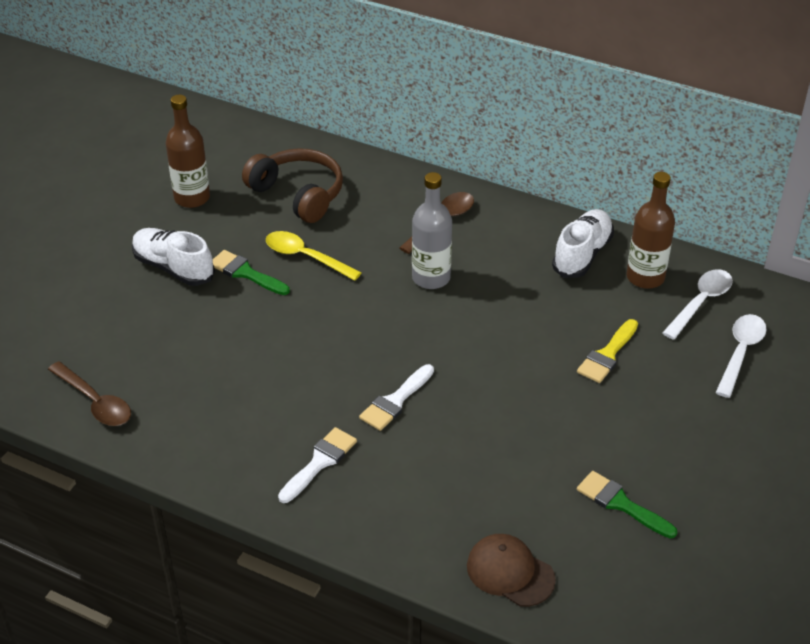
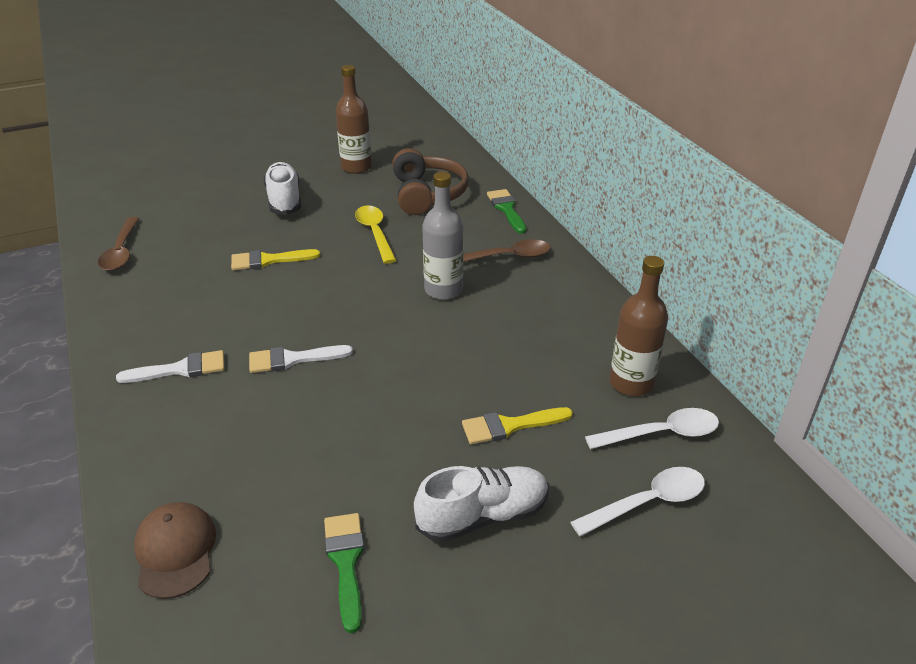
camera: 40 degrees right, 5 degrees down
(245, 273) = (322, 224): green brush -> green brush (506, 209)
(249, 333) = (268, 260): none -> yellow brush
(582, 254) = (594, 335): white shoe -> white shoe (483, 516)

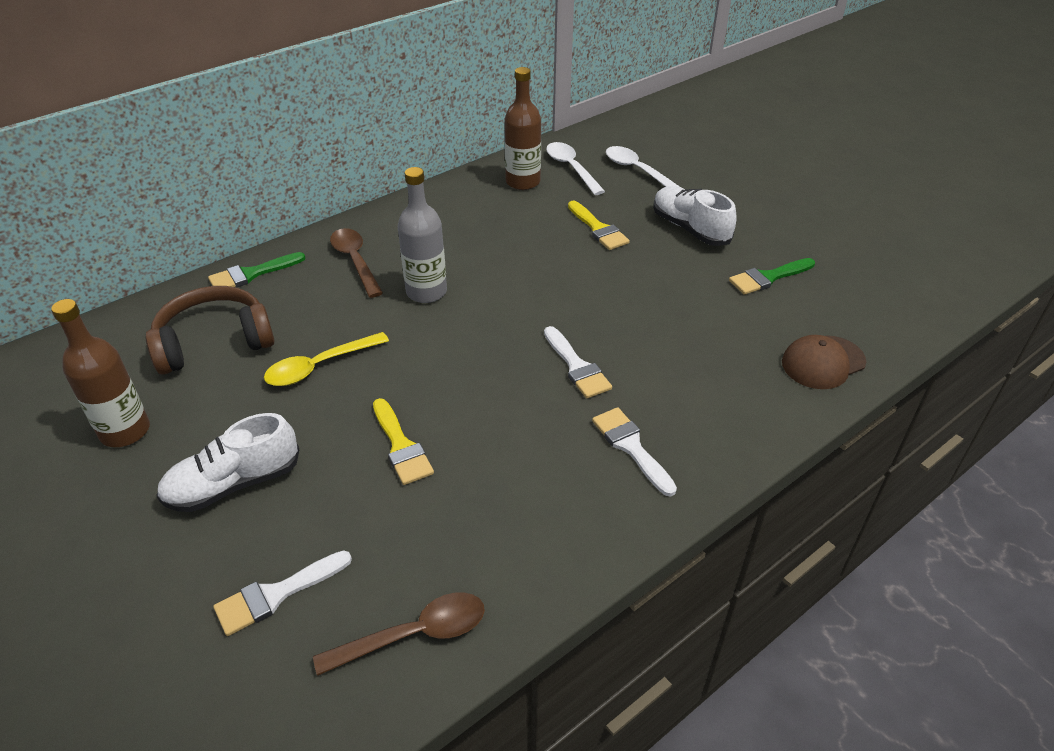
camera: 105 degrees left, 5 degrees up
(190, 211) = (276, 594): none -> white brush

